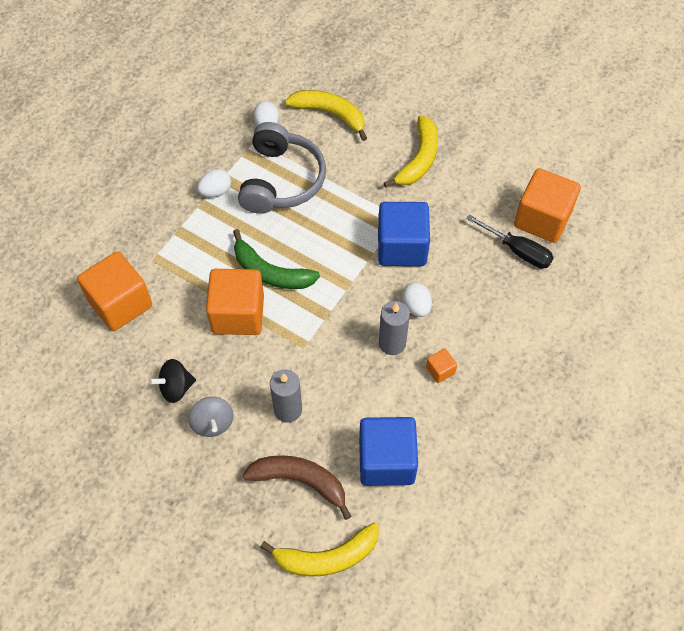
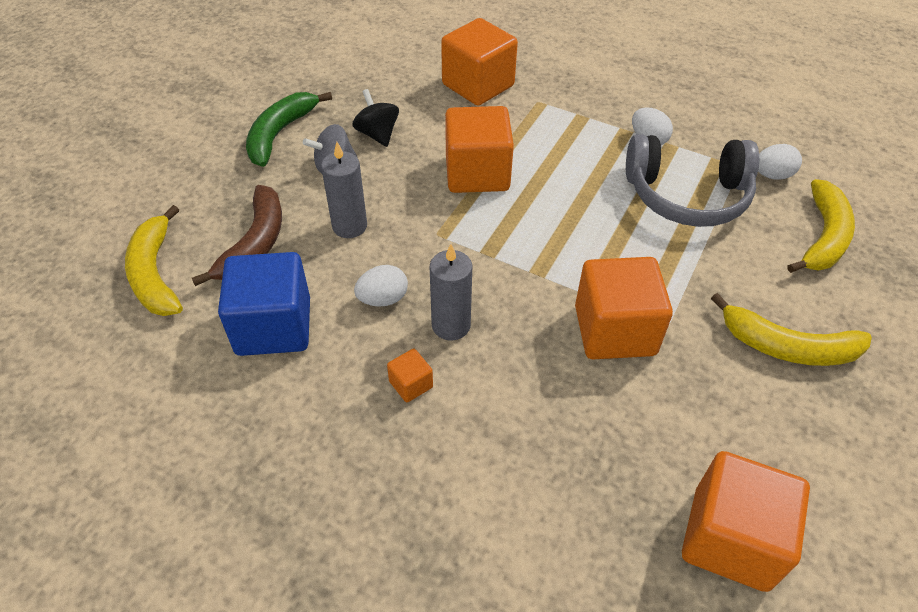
camera: 85 degrees right, 10 degrees down
(270, 272) = (542, 196): green banana -> green banana (280, 134)
(402, 247) = (614, 330): blue cube -> orange cube
(416, 306) = (515, 351): white egg -> white egg (383, 299)
(518, 251) = (649, 496): black screwdriver -> none

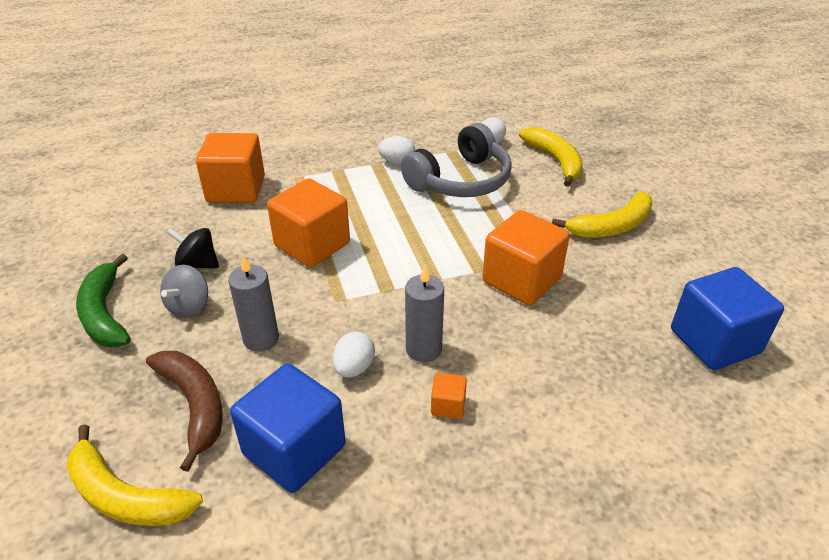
camera: 45 degrees left, 10 degrees down
(730, 538) = (714, 341): orange cube -> blue cube

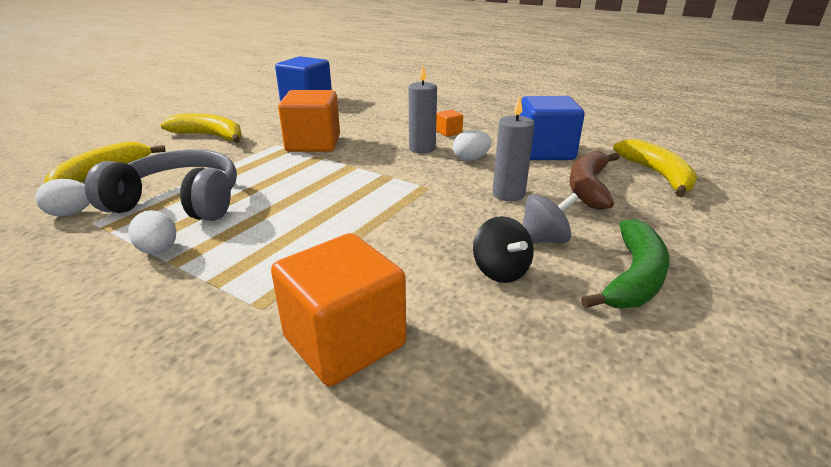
camera: 130 degrees left, 10 degrees down
(312, 245) = (380, 227): orange cube -> none

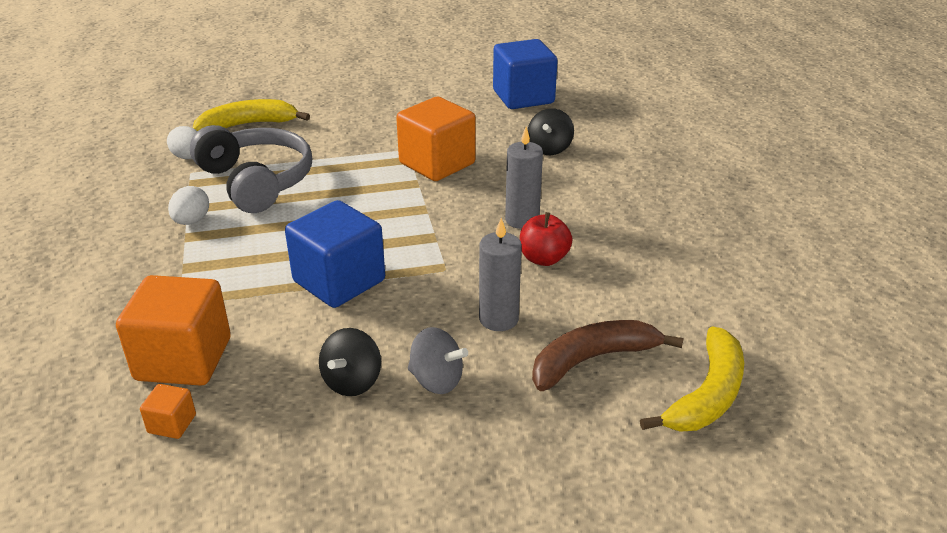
camera: 45 degrees right, 5 degrees up
(210, 136) = (372, 113): yellow banana -> none
(370, 116) = (549, 149): none -> black spinning top
(449, 132) = (588, 212): orange cube -> orange cube (172, 424)
(471, 159) = (544, 258): white egg -> red apple
(545, 151) = (641, 292): blue cube -> blue cube (339, 281)
(633, 277) = (435, 461): green banana -> none

